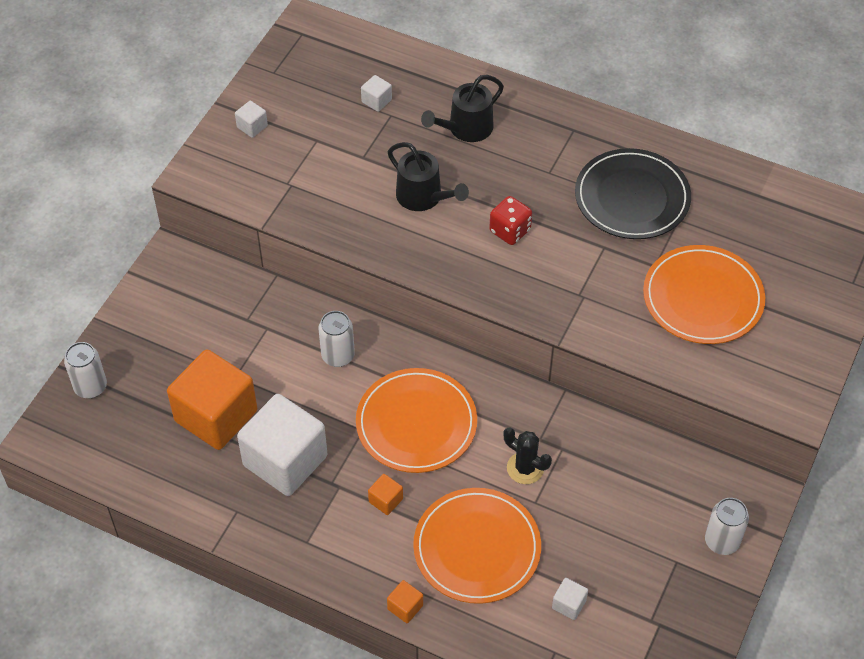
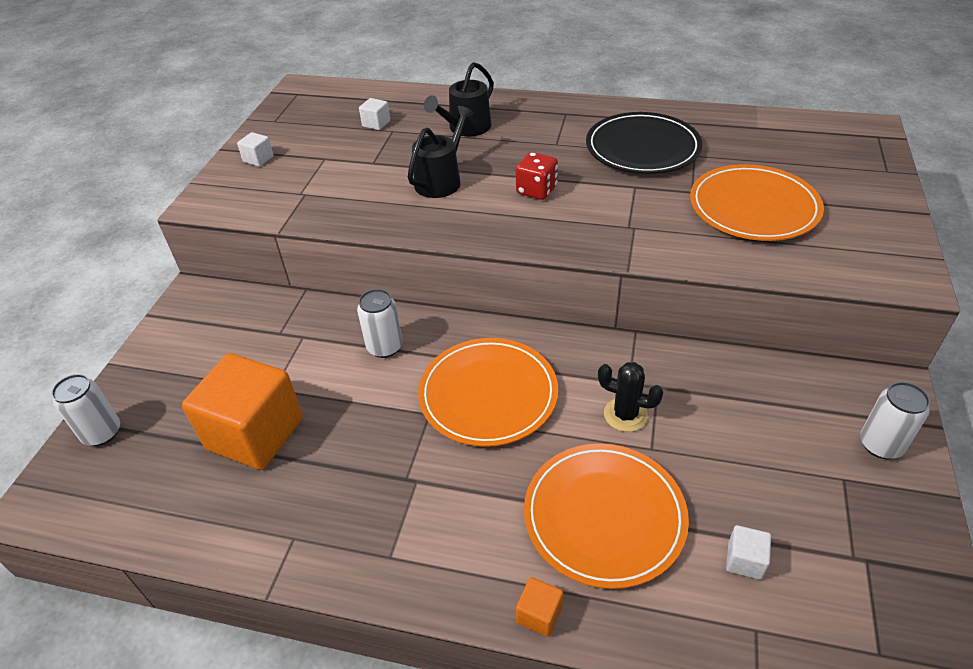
camera: 10 degrees left, 10 degrees down
(285, 461) = (345, 465): white cube -> none
(385, 500) = (476, 484): orange cube -> none
(423, 197) = (441, 180): black watering can -> black watering can turned 90 degrees counterclockwise

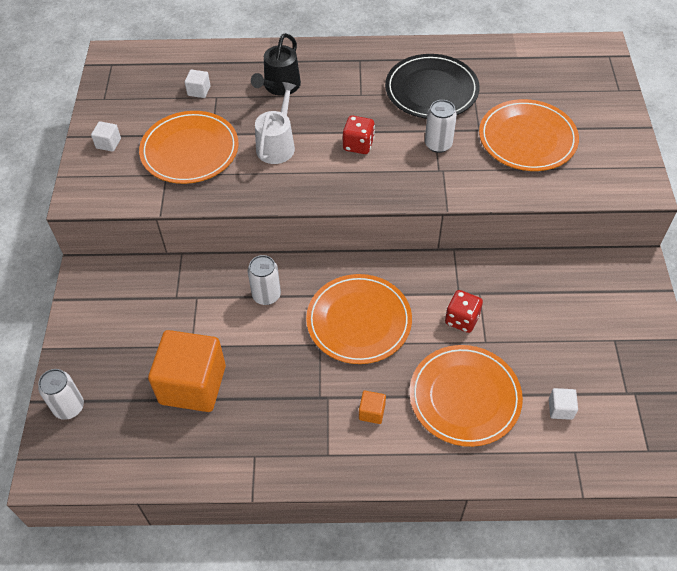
camera: 15 degrees left, 10 degrees up
(341, 175) = (190, 150): none -> orange plate
(441, 180) = (277, 145): black watering can -> white watering can
(539, 614) = (439, 471): orange cube -> orange cube (372, 412)
(625, 415) = (462, 319): black cactus -> red dice
(880, 445) = (635, 311): white can -> white can (438, 144)

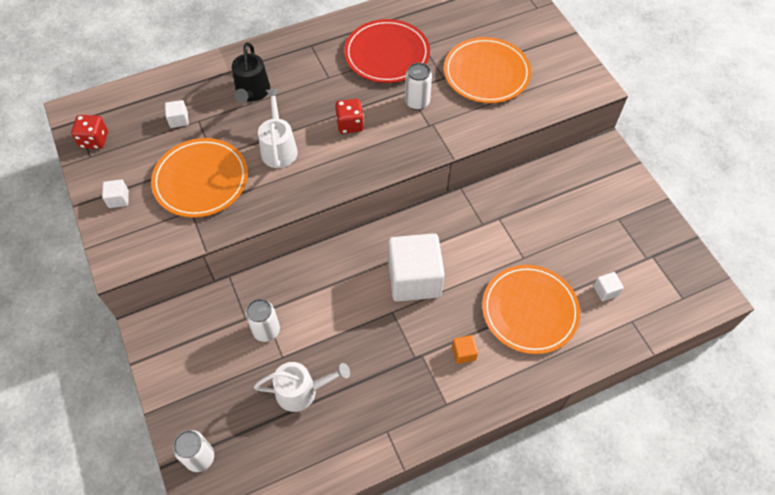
camera: 25 degrees left, 5 degrees up
(193, 384) = (301, 391): orange cube -> white watering can
(266, 295) = (325, 286): white can -> white can (266, 330)
(359, 321) = (414, 279): orange plate -> white cube
(431, 90) = (387, 54): black plate -> red plate
(462, 319) = (496, 246): red dice -> red dice (94, 140)

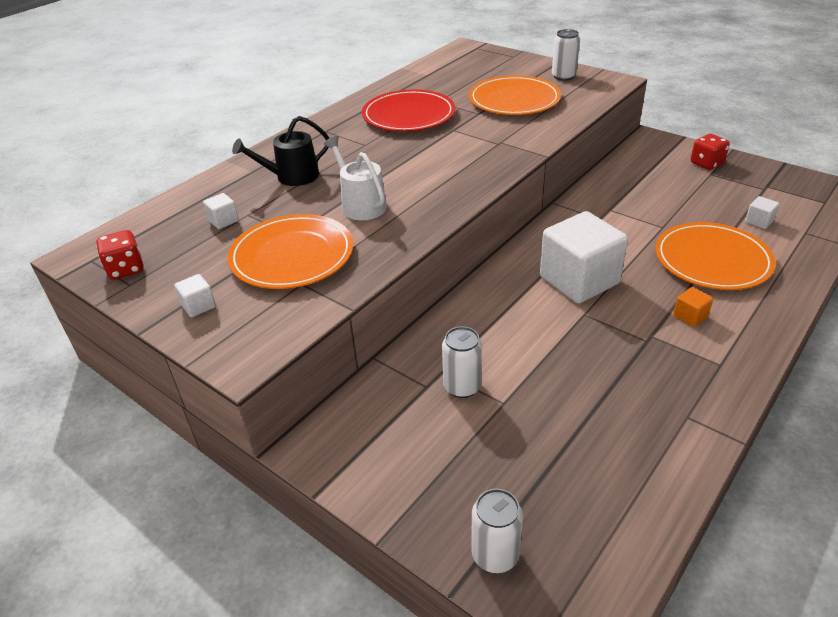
camera: 25 degrees left, 20 degrees down
(252, 92) = (292, 177): black watering can -> black watering can turned 90 degrees clockwise
(301, 391) = (557, 424): white watering can -> none
(350, 124) = (420, 166): red dice -> red dice (706, 163)
(417, 102) = (470, 134): white can -> white can (563, 76)

